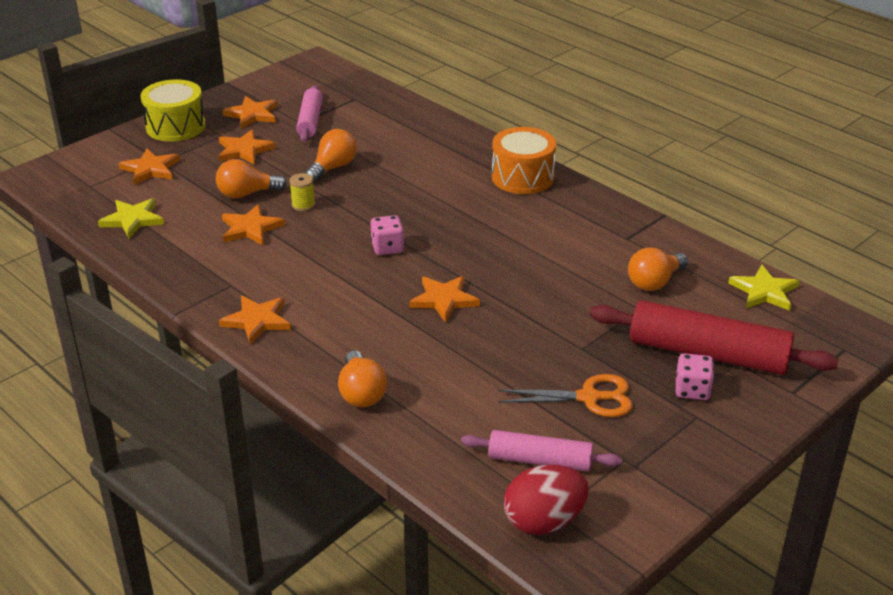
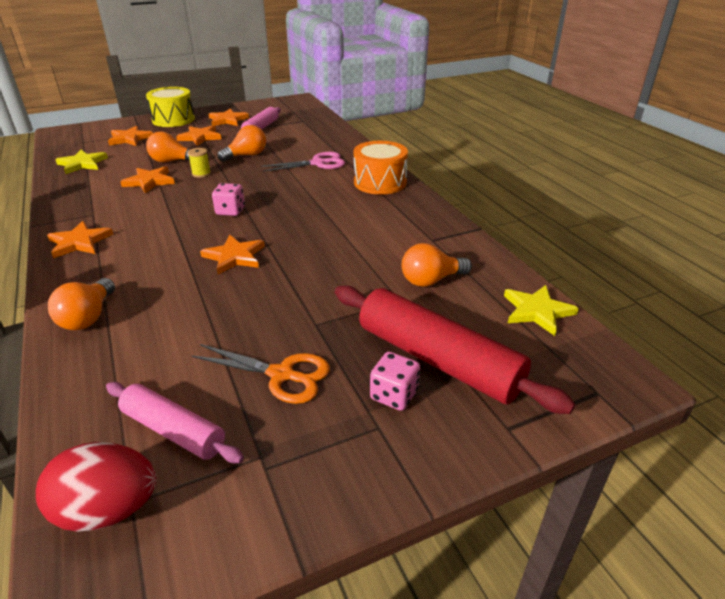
camera: 20 degrees right, 0 degrees up
(430, 163) = (318, 163): none -> pink scissors

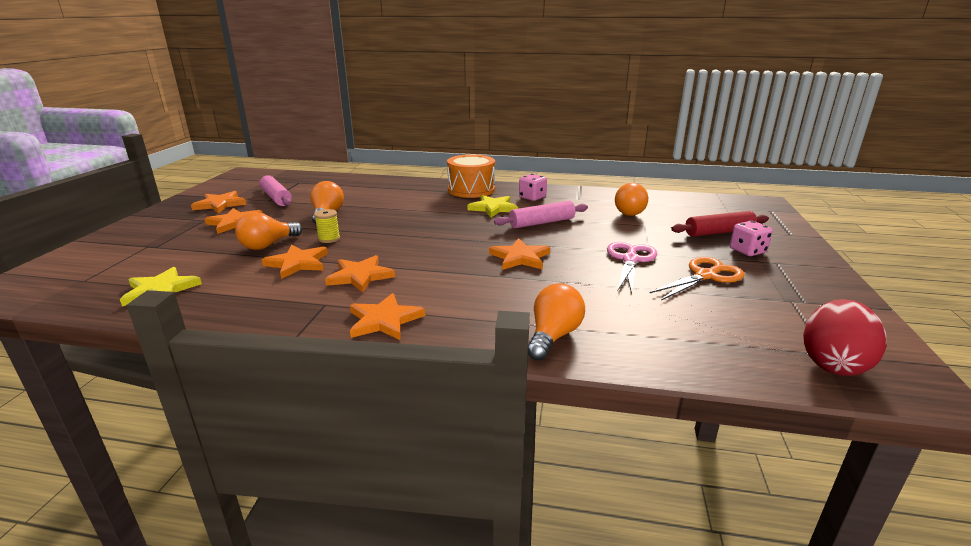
camera: 55 degrees left, 10 degrees down
(88, 317) = (553, 336): orange light bulb -> orange light bulb turned 105 degrees counterclockwise
(130, 139) = (148, 253): orange star -> orange star (360, 276)
(173, 119) = (150, 224): yellow drum -> none
(173, 430) = (751, 324): pink rolling pin -> pink rolling pin (542, 223)
(230, 211) = (433, 243): pink dice -> pink dice (532, 197)
(318, 163) = (399, 197): pink scissors -> pink scissors (630, 260)
(438, 360) = (719, 232): red rolling pin -> red rolling pin, size x0.59
(537, 311) = (688, 200): yellow star -> yellow star (493, 208)

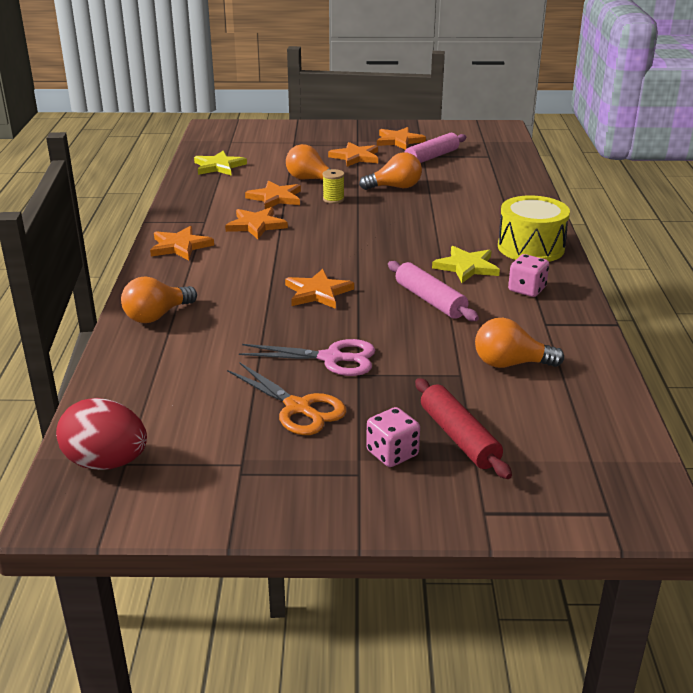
camera: 80 degrees right, 5 degrees up
(471, 190) = (531, 247): orange drum -> yellow drum
(553, 336) = (157, 316): orange light bulb -> orange light bulb turned 120 degrees clockwise

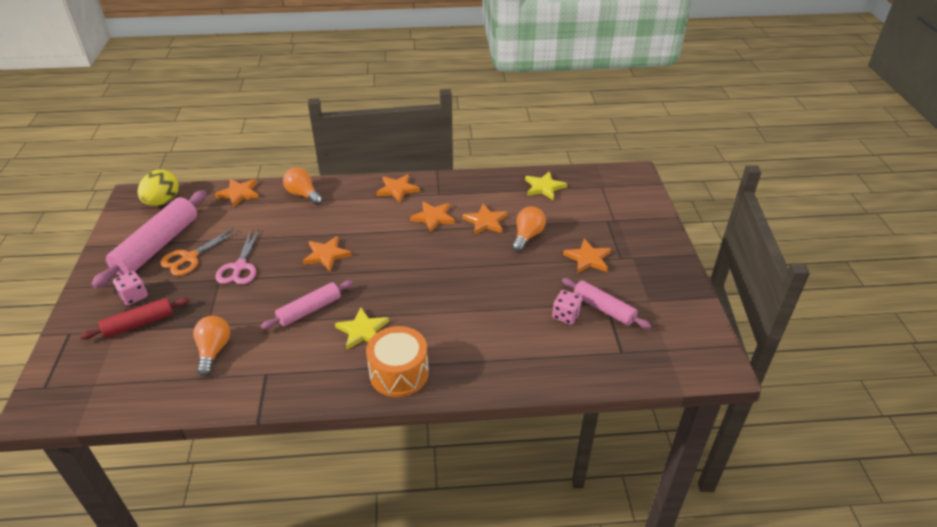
camera: 85 degrees right, 10 degrees up
(106, 462) = (162, 201): red egg -> yellow egg
(255, 448) = (157, 246): none -> pink rolling pin
(333, 199) = (487, 251): yellow spool -> none
(395, 187) = (520, 286): orange light bulb -> none
(399, 141) = (642, 285): orange star -> orange star (239, 193)
(527, 289) = (321, 366): pink dice -> pink dice (566, 315)
(531, 247) = (399, 373): yellow drum -> orange drum

